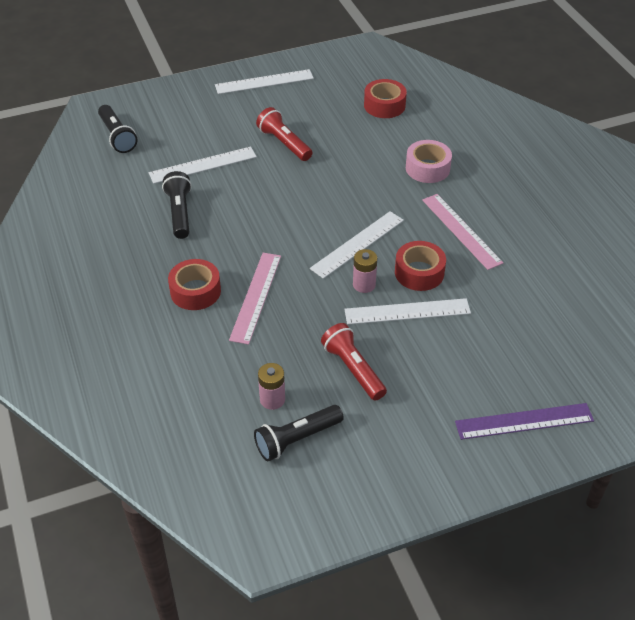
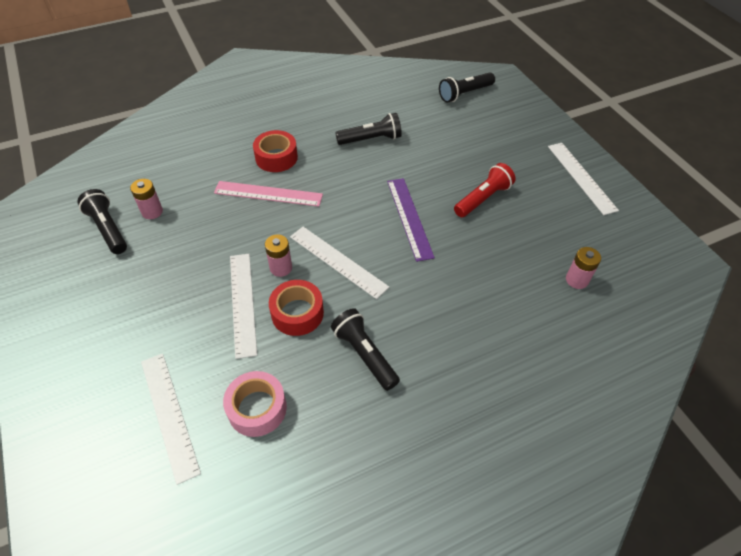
camera: 85 degrees right, 5 degrees up
(203, 165) = (437, 147): white ruler -> white ruler (169, 414)
(353, 369) = (175, 263): red flashlight -> none
(384, 105) = (576, 280): red tape -> pink battery
(427, 168) = (469, 322): pink tape -> pink tape (257, 408)
(461, 230) = (364, 354): pink ruler -> black flashlight
(524, 421) = (83, 402): purple ruler -> purple ruler (409, 218)

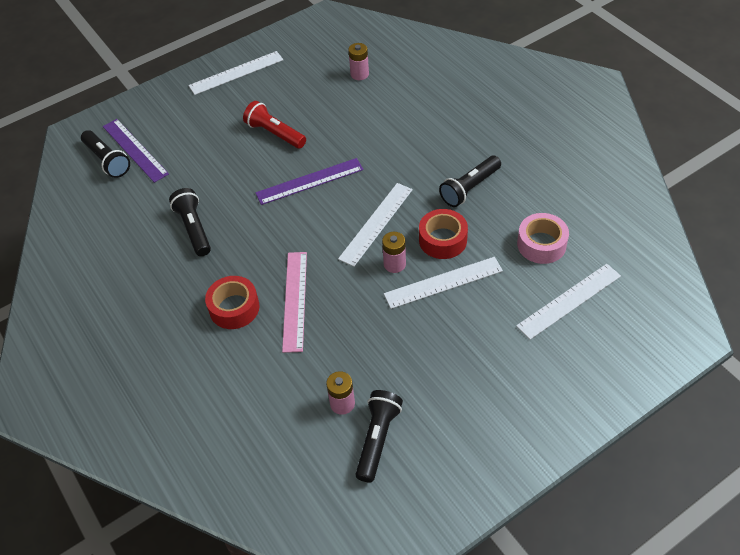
camera: 95 degrees left, 0 degrees up
(108, 229) = (377, 439): black flashlight -> black flashlight turned 150 degrees clockwise
(475, 109) = (135, 150): none -> purple ruler

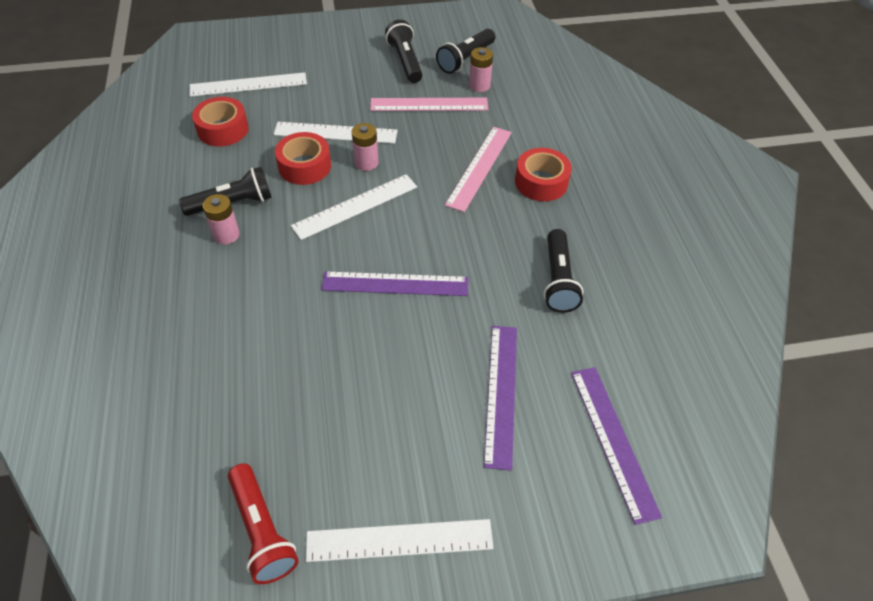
camera: 160 degrees left, 0 degrees up
(107, 161) = (659, 438): black flashlight -> black flashlight (405, 61)
(209, 148) = (500, 393): none -> purple ruler
(275, 133) = (400, 376): red flashlight -> red flashlight (262, 530)
(359, 74) = (215, 433): pink battery -> pink battery (226, 235)
(379, 353) = (429, 105): none -> pink ruler
(541, 244) = (223, 129): pink tape -> red tape

